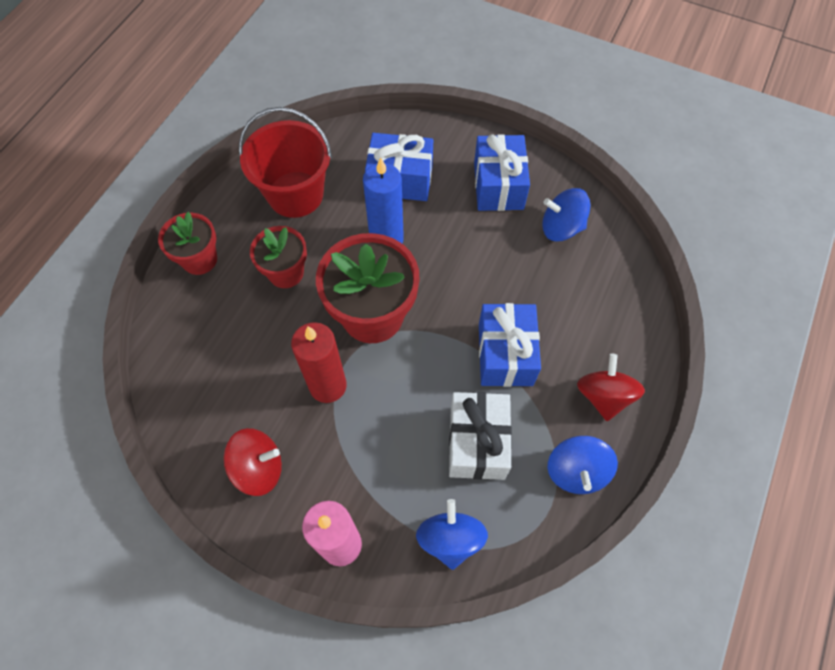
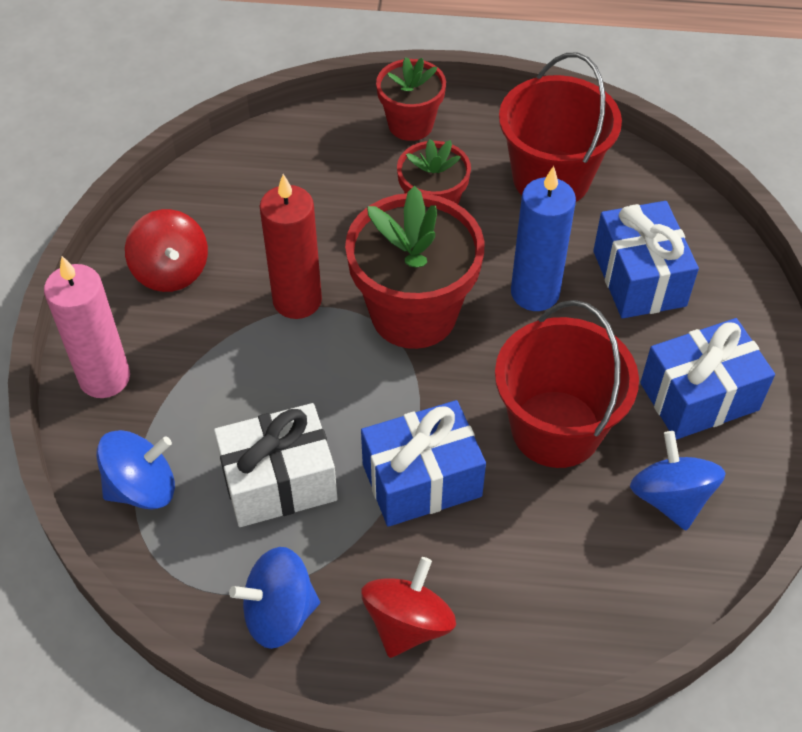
camera: 70 degrees right, 10 degrees down
(494, 266) = (556, 429): none -> red bucket
(603, 396) = (408, 623): red spinning top -> red spinning top turned 45 degrees counterclockwise

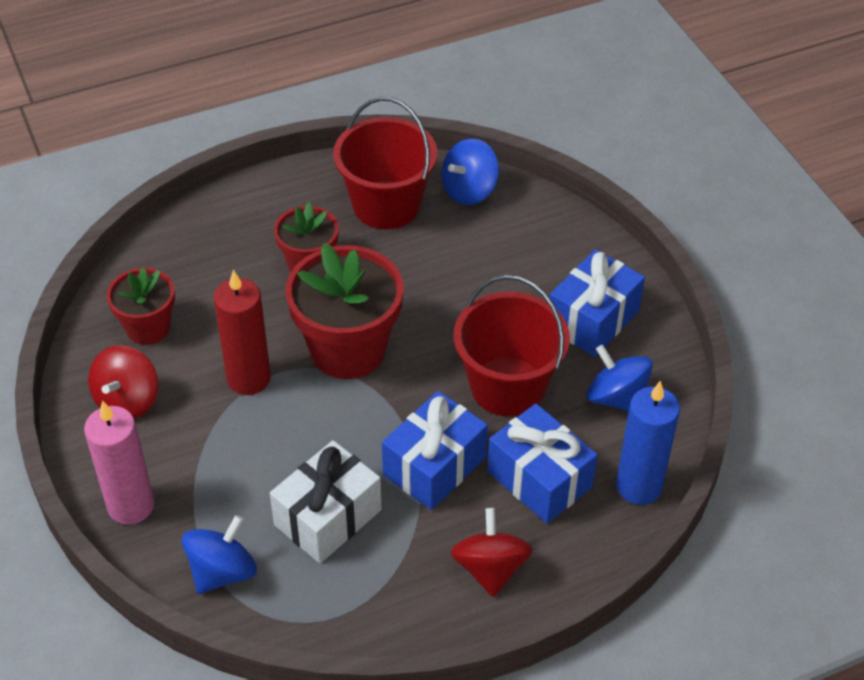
camera: 30 degrees left, 5 degrees down
(171, 271) = (127, 400): red spinning top -> red spinning top turned 75 degrees clockwise
(279, 613) = (392, 608): blue spinning top -> blue spinning top (469, 190)
(410, 124) = (247, 206): red flower pot -> red flower pot (148, 328)
(535, 293) = (429, 296): blue candle -> blue candle (638, 486)
(639, 278) = (498, 253): blue gift -> blue gift (539, 479)

